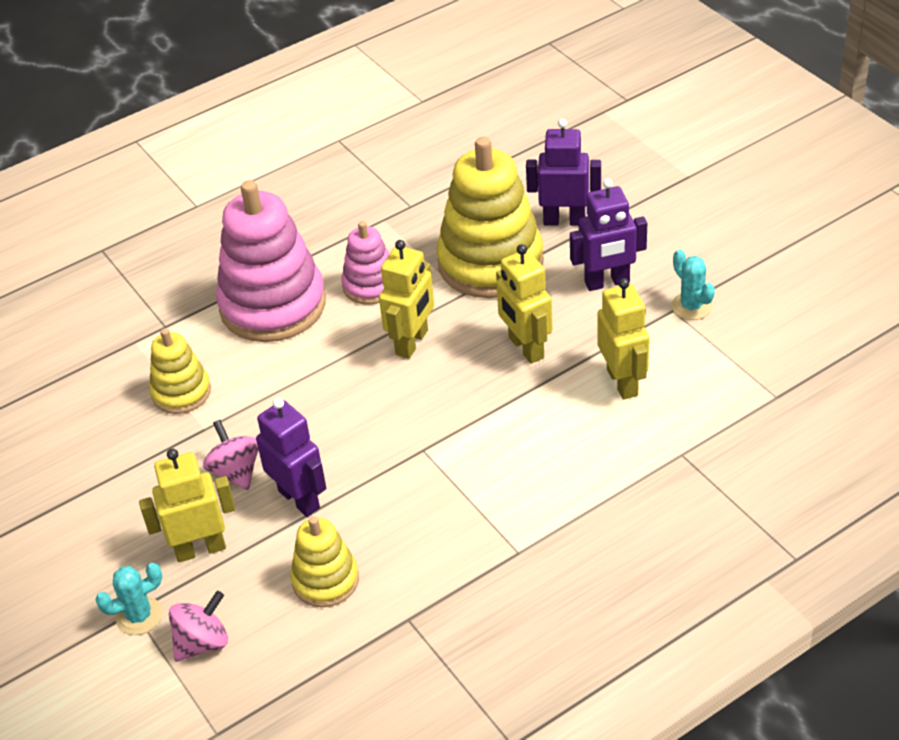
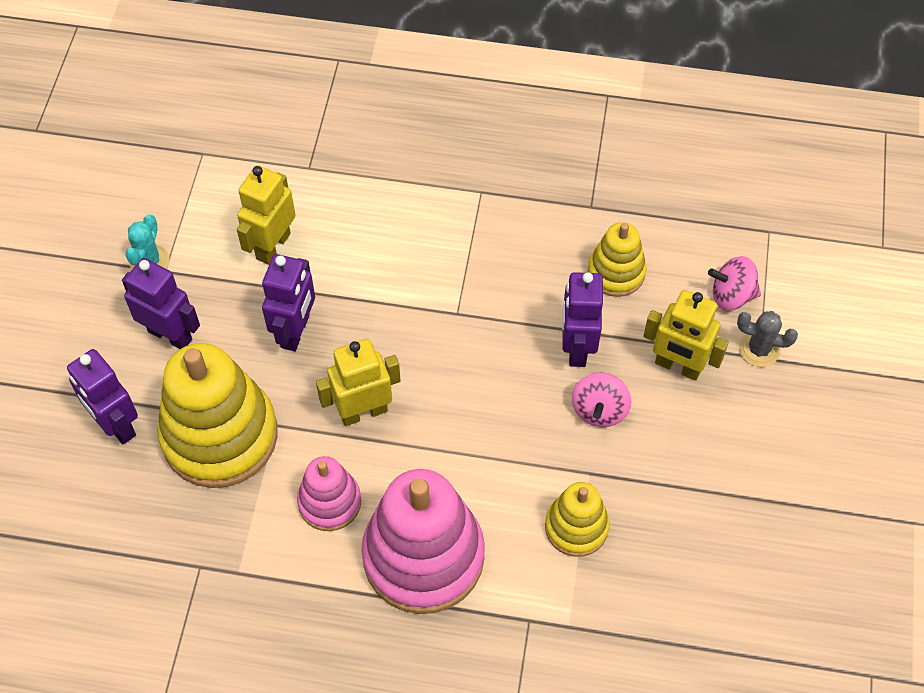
camera: 140 degrees left, 15 degrees up
(139, 616) = (759, 349): turquoise cactus -> grey cactus
(525, 348) = (295, 331): yellow robot -> purple robot

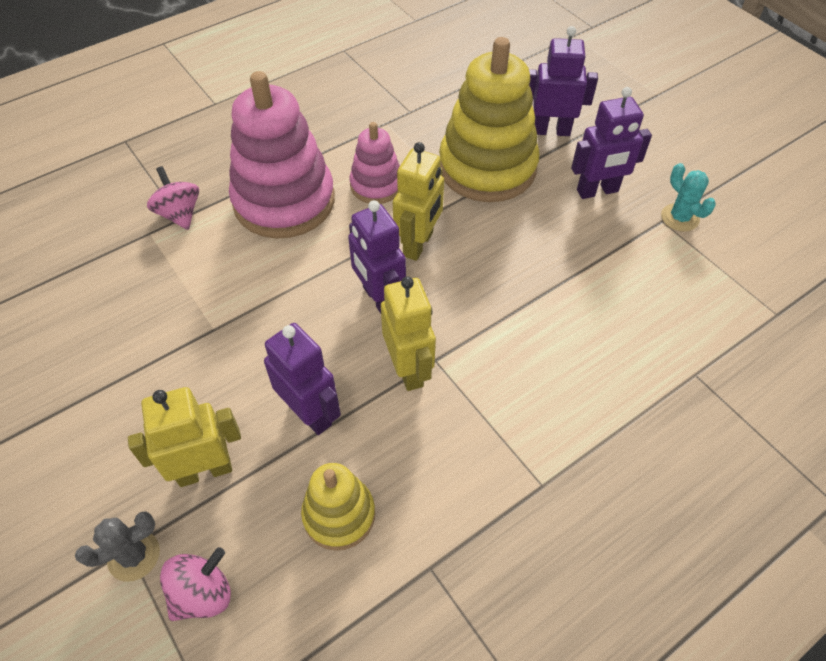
camera: 135 degrees right, 5 degrees down
(273, 246) = (626, 293): yellow robot -> yellow robot (409, 369)
(295, 331) = (528, 254): purple robot -> purple robot (379, 299)
(576, 527) = (192, 288): yellow stacking toy -> none
(599, 410) = (245, 378): pink spinning top -> pink spinning top (179, 214)

